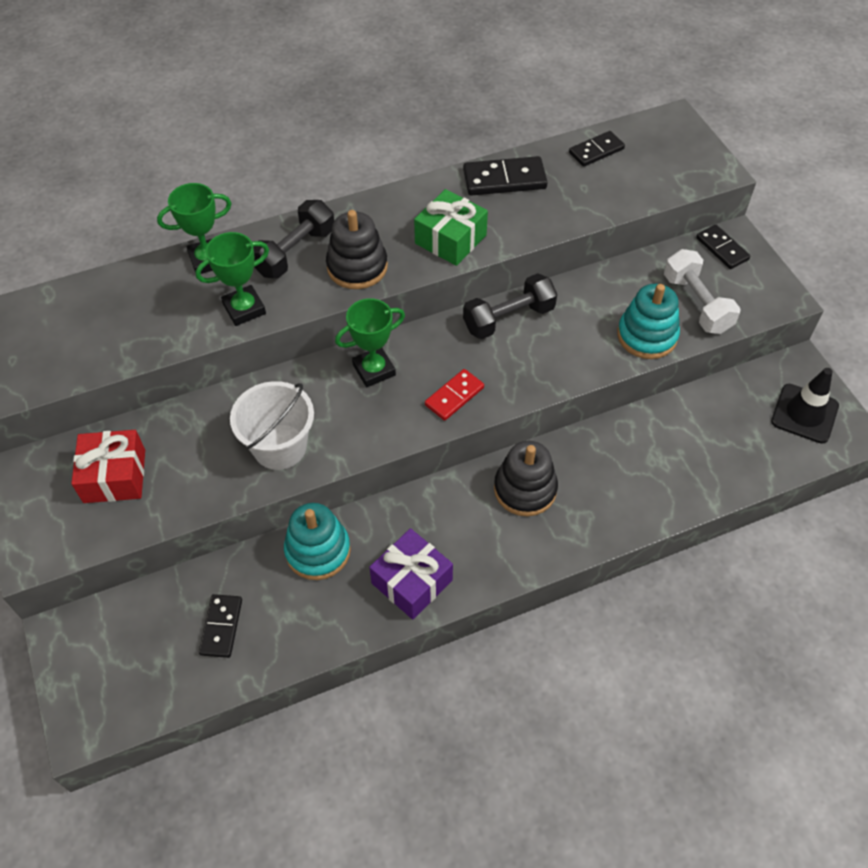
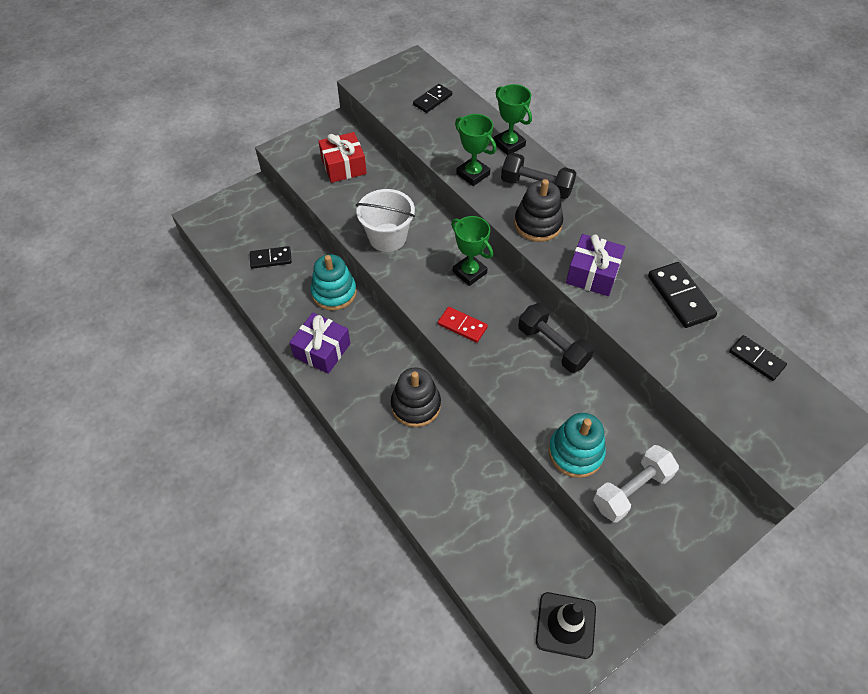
camera: 75 degrees right, 0 degrees up
(450, 239) = (592, 274): green gift -> purple gift
(722, 249) = (714, 506): black domino -> black domino (432, 100)

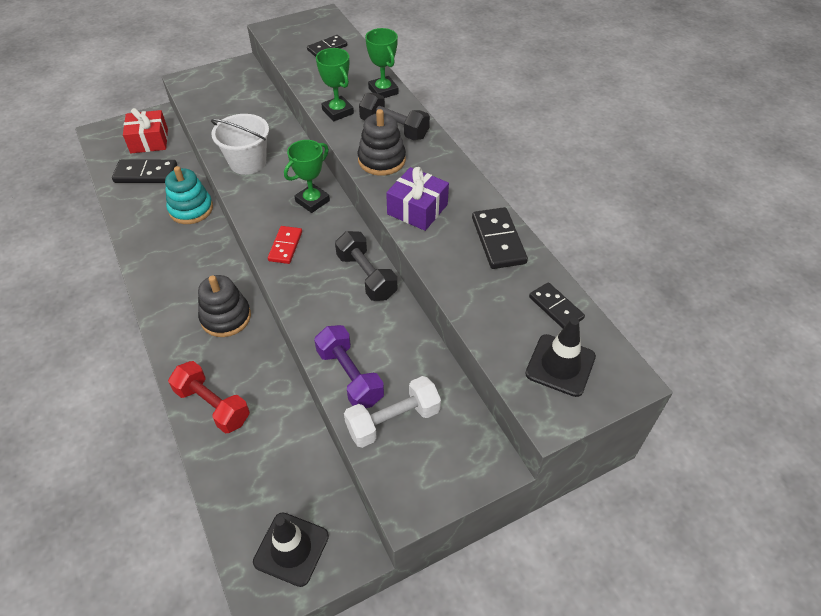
camera: 10 degrees right, 5 degrees down
(271, 259) = (146, 174): black domino -> black domino, size x1.50
(322, 350) = (158, 257): purple gift -> none
(343, 166) = (233, 99): red gift -> red gift (149, 141)
(439, 498) = (213, 405): none -> red dumbbell
(462, 326) = (285, 246): red domino -> red domino turned 60 degrees clockwise
(469, 272) = (312, 201): green trophy -> green trophy turned 75 degrees clockwise
(575, 452) = (350, 376): turquoise stacking toy -> purple dumbbell
(780, 416) = (560, 365): none -> black traffic cone

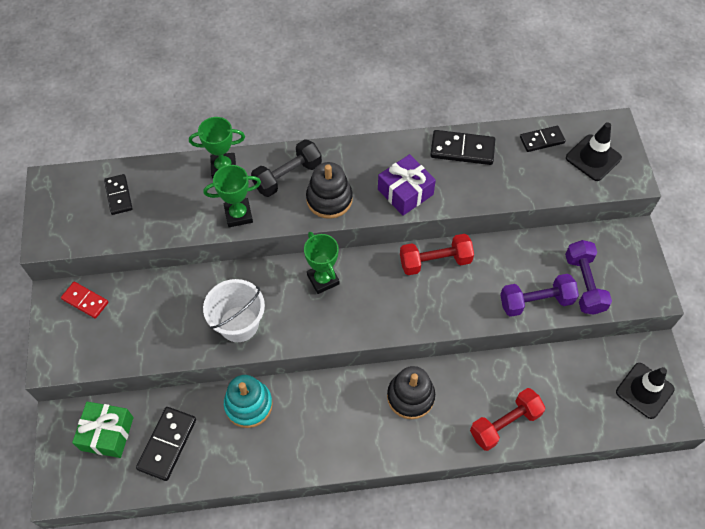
camera: 70 degrees left, 10 degrees up
(149, 141) = (107, 433): red gift -> green gift
(285, 246) = (375, 315): red domino -> red domino (85, 301)
(366, 276) = (435, 261): black dumbbell -> red dumbbell
(393, 421) = (584, 284): white dumbbell -> purple dumbbell

